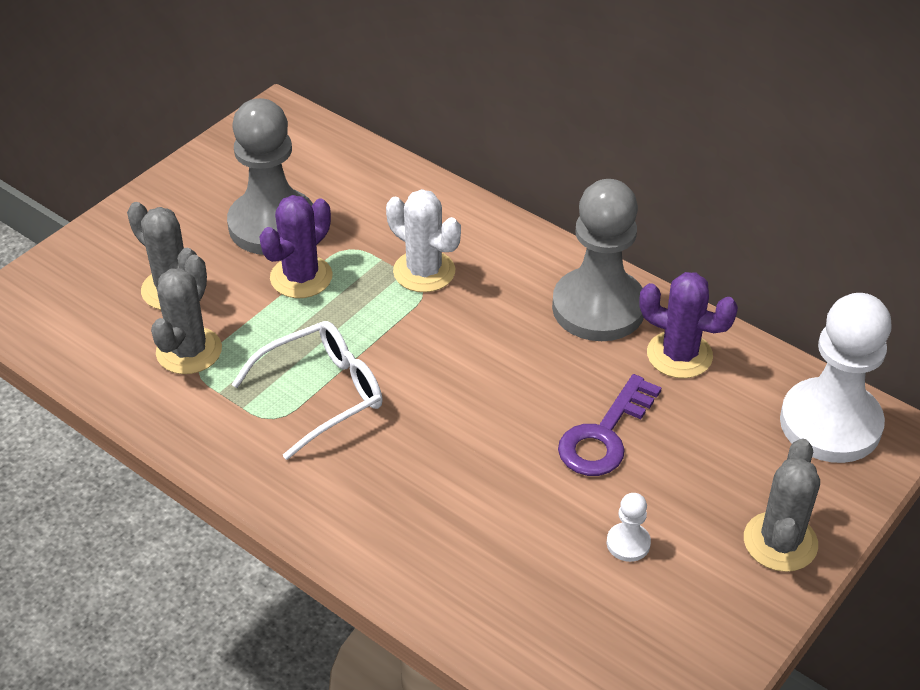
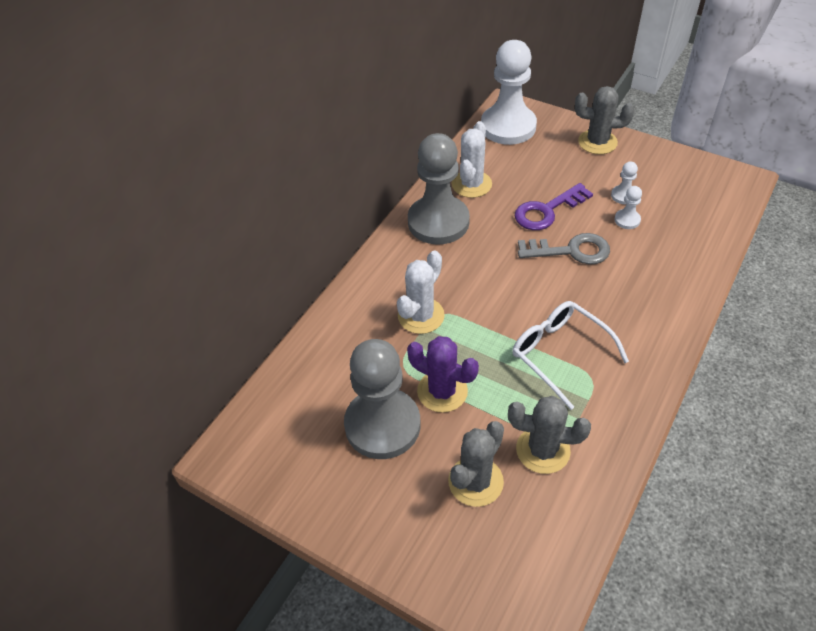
camera: 95 degrees left, 5 degrees up
(510, 445) = (570, 251): none -> grey key
(567, 533) = (627, 220): none -> white pawn
(604, 435) = (547, 211): purple key -> purple key turned 120 degrees clockwise
(679, 355) = (471, 184): purple cactus -> white cactus

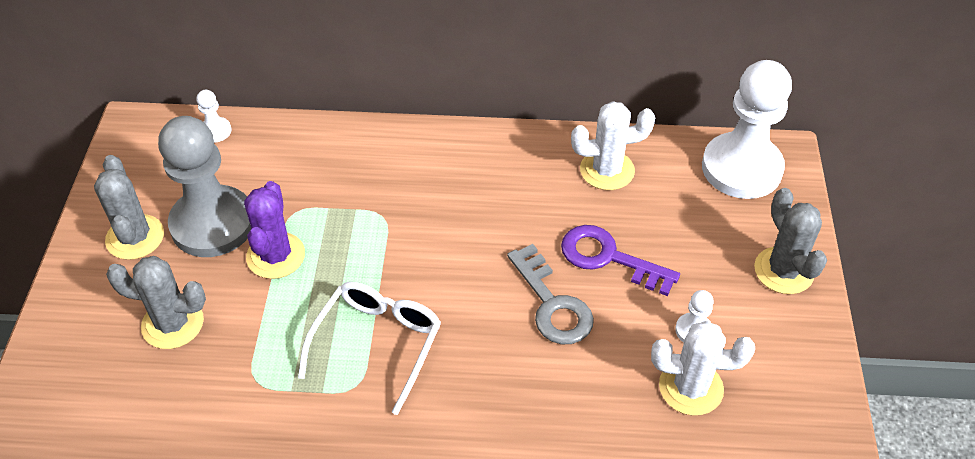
camera: 60 degrees right, 0 degrees up
(421, 316) = (371, 200): white cactus -> white cactus (691, 387)
(438, 222) = (522, 163): grey pawn -> none
(543, 450) = (234, 369): grey cactus -> grey cactus (135, 237)
(627, 220) = (648, 348): white pawn -> white pawn (215, 131)

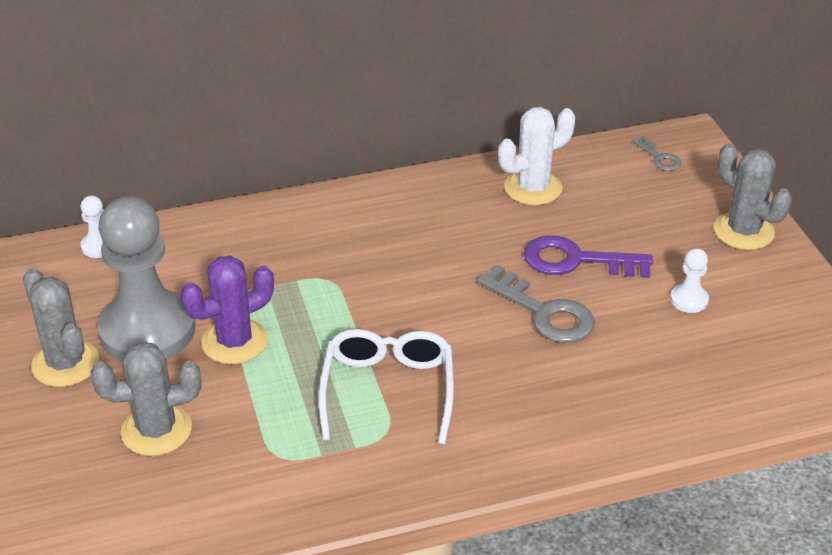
camera: 20 degrees left, 10 degrees down
(276, 256) = (234, 342): purple cactus -> purple cactus turned 75 degrees clockwise
(691, 387) = (712, 346): white cactus -> none
(741, 168) = (659, 157): white pawn -> grey key

